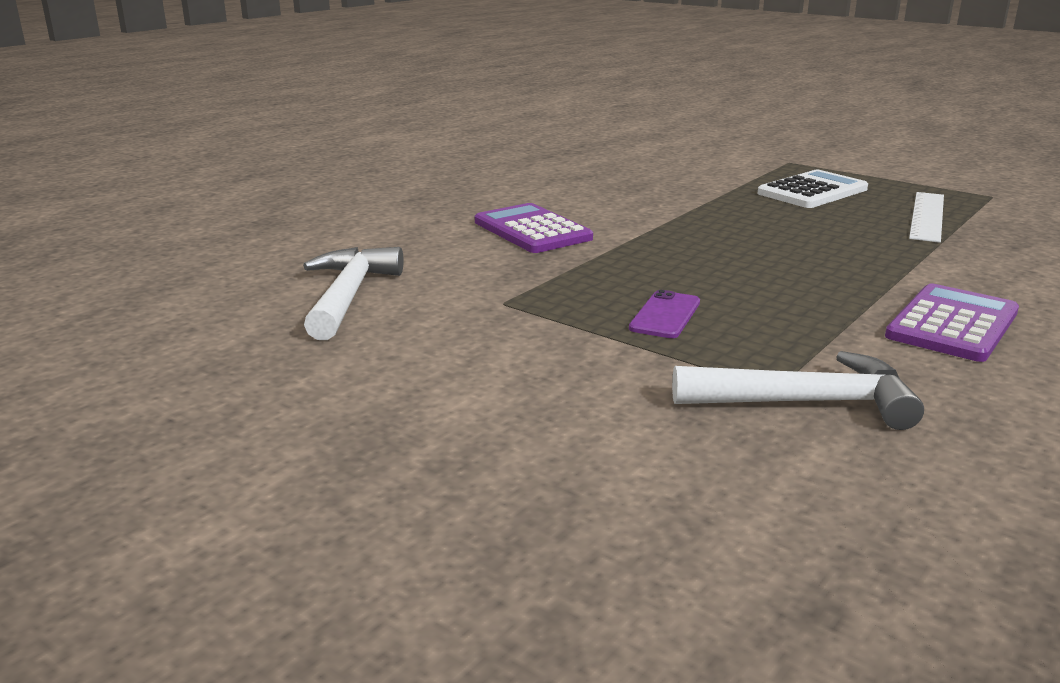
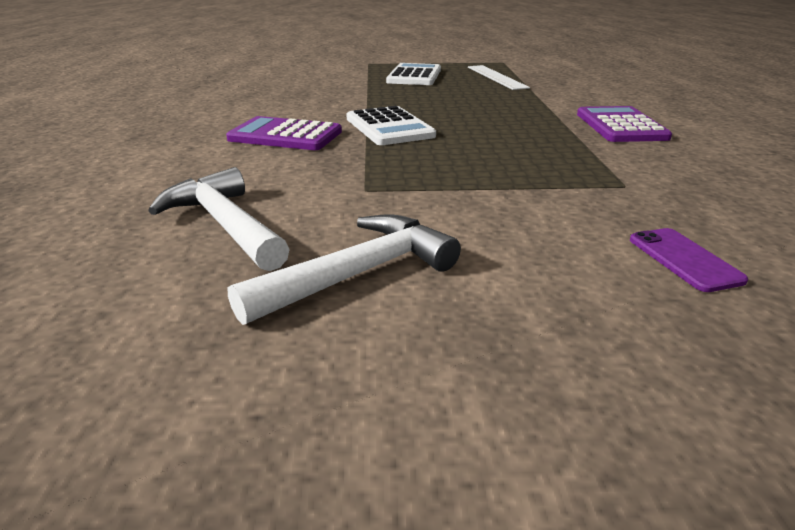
camera: 40 degrees left, 5 degrees up
(649, 248) = (389, 127): none -> white calculator
(665, 315) = (484, 164): purple phone -> purple phone (684, 259)
(807, 402) = (655, 188): white hammer -> white hammer (358, 274)

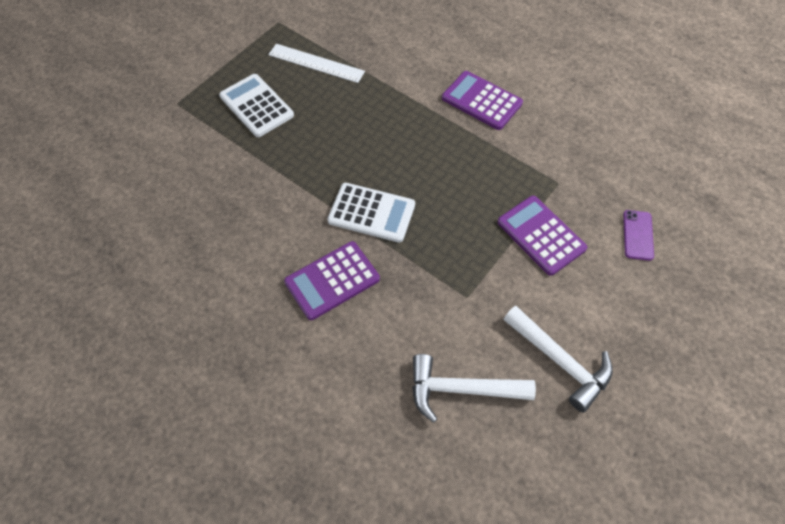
camera: 50 degrees left, 30 degrees up
(358, 274) = (560, 361): white hammer -> white hammer turned 135 degrees clockwise
(530, 199) = (541, 235): none -> purple calculator
(684, 259) = (638, 235): purple phone -> purple phone turned 75 degrees clockwise

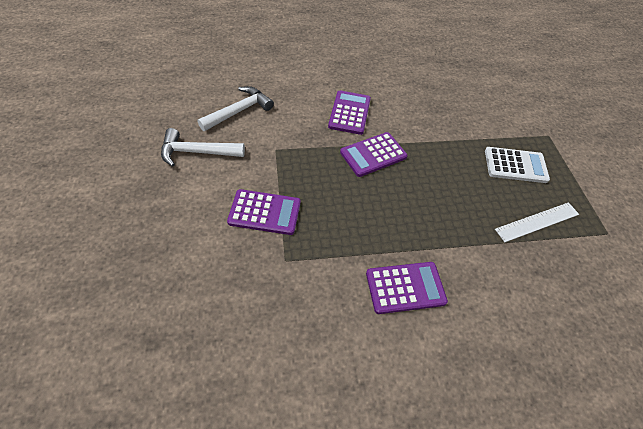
camera: 130 degrees right, 5 degrees down
(371, 213) = (373, 154): white calculator -> purple calculator
(638, 235) = (197, 262): purple phone -> none

